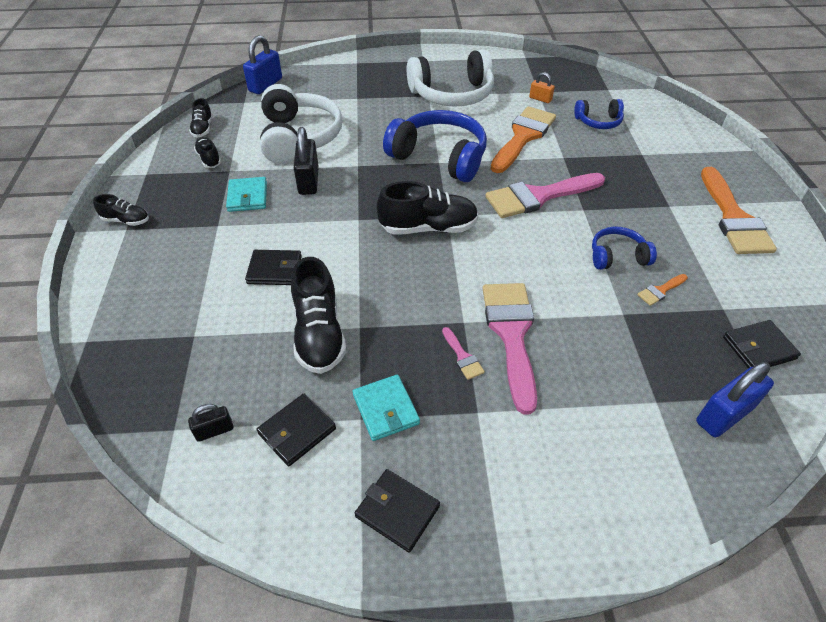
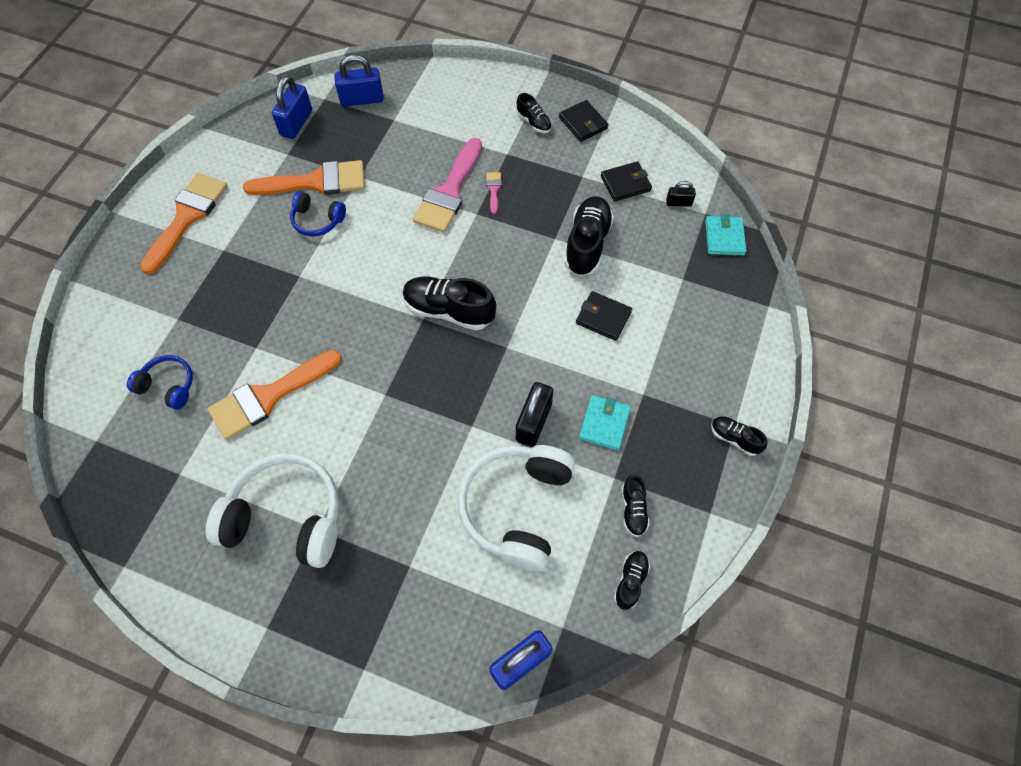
camera: 155 degrees left, 15 degrees up
(386, 409) = (563, 176): turquoise wallet -> turquoise wallet (724, 237)
(439, 157) = (379, 402): blue headphones -> none
(471, 479) = (533, 122): none -> black shoe
(538, 196) = (325, 306): pink brush -> none
(540, 99) = (191, 457): orange padlock -> none
(660, 291) = (315, 182): orange brush -> orange brush, size x2.39
(759, 348) = (296, 123): black wallet -> blue padlock

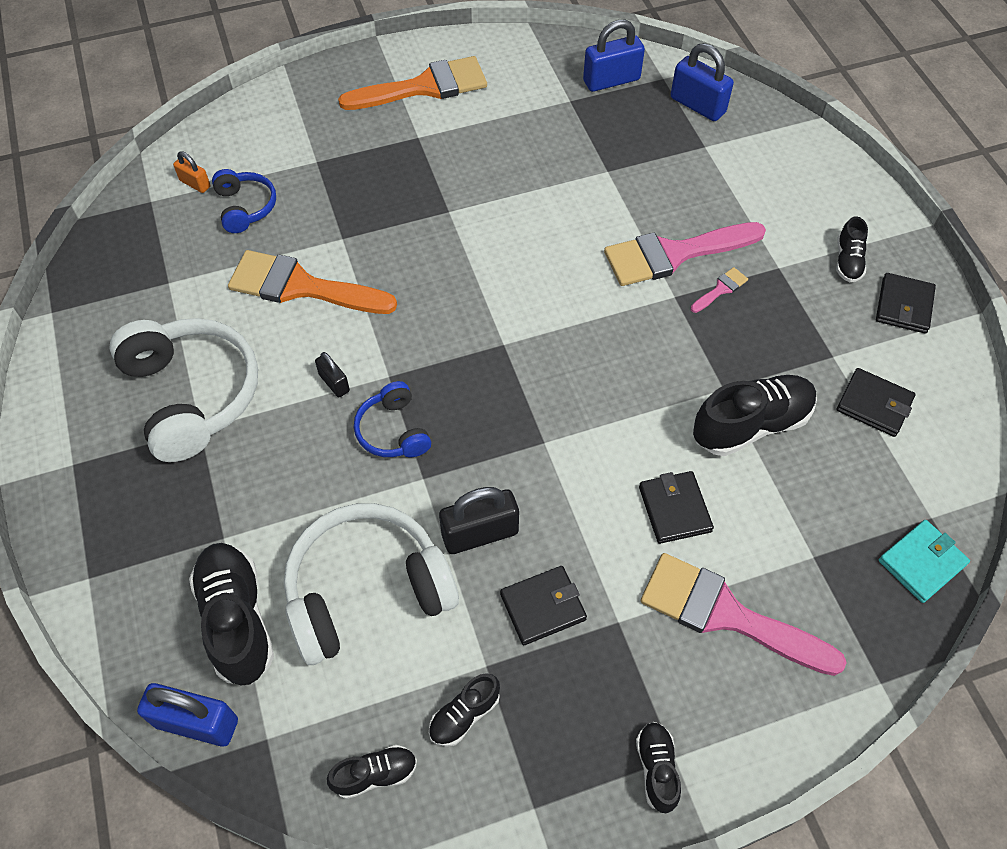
camera: 50 degrees right, 5 degrees down
(112, 403) = (195, 183): none -> orange padlock
(315, 182) = (563, 144): orange brush -> none
(317, 220) = (523, 178): blue headphones -> blue headphones (393, 431)
(449, 310) = (535, 359): black shoe -> black shoe (237, 620)
(604, 424) = (543, 606): turquoise wallet -> black wallet
(678, 203) = (912, 478): black padlock -> black padlock (334, 383)
(681, 342) = (726, 614): none -> pink brush

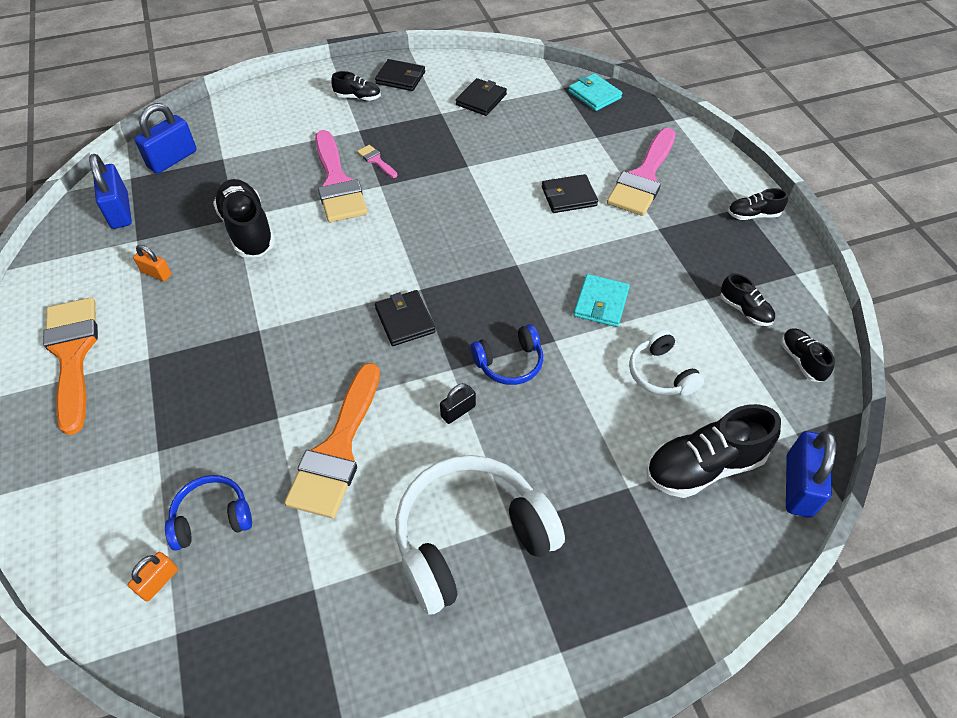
camera: 90 degrees left, 5 degrees down
(367, 590) = (660, 373): white headphones -> white headphones, size x0.52
(480, 533) = (601, 303): black padlock -> turquoise wallet
(524, 123) = (156, 273): none -> orange padlock
(543, 606) = (654, 267): black wallet -> black wallet (405, 320)
(751, 425) = (498, 155): black shoe -> black shoe (248, 230)

